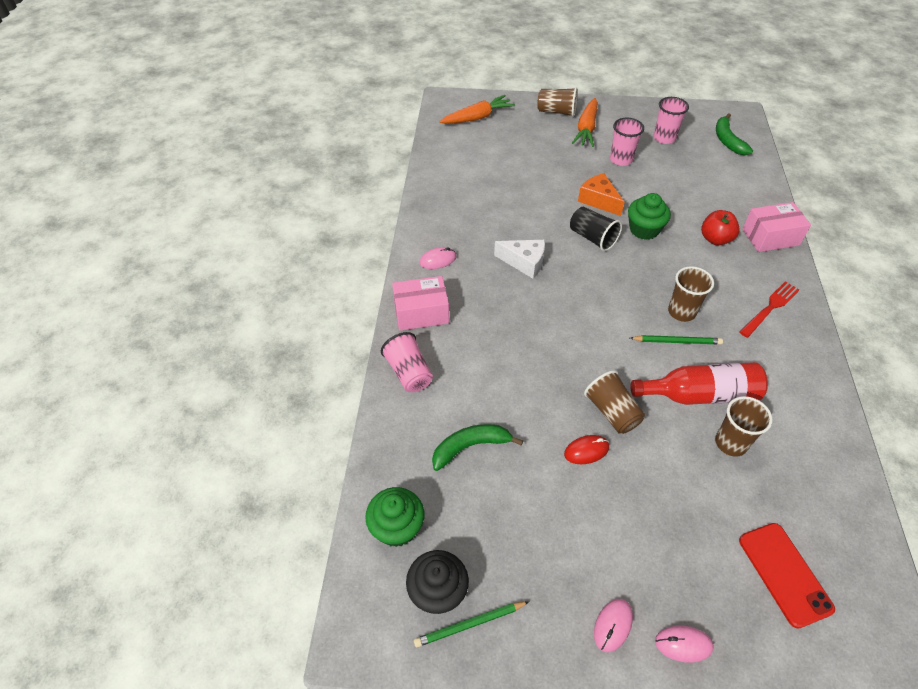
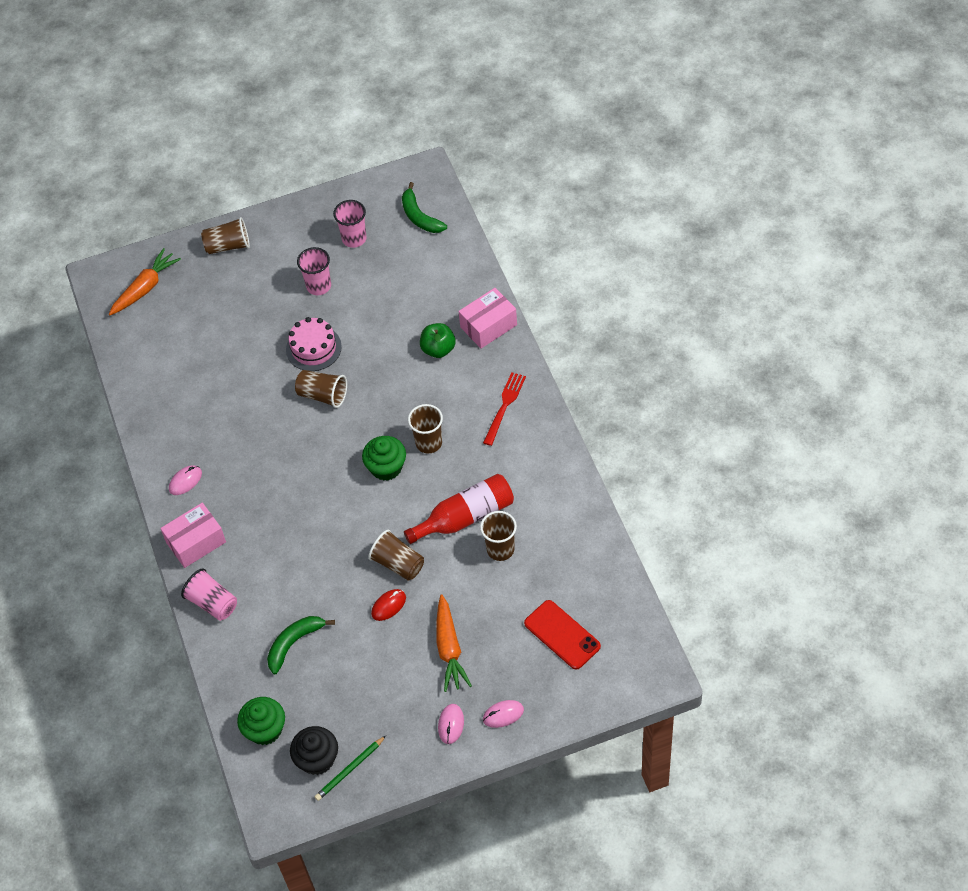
camera: 20 degrees left, 5 degrees up
(524, 262) = (269, 450): white cheese -> none
(586, 129) = (269, 258): orange carrot -> orange carrot (449, 649)
(592, 238) = (323, 395): black cup -> brown cup
(598, 200) = (313, 348): orange cheese -> pink cake
(644, 229) = (368, 365): green cupcake -> green cupcake (386, 467)
(676, 341) = (432, 474): green pencil -> none
(715, 239) = (438, 349): red apple -> green apple

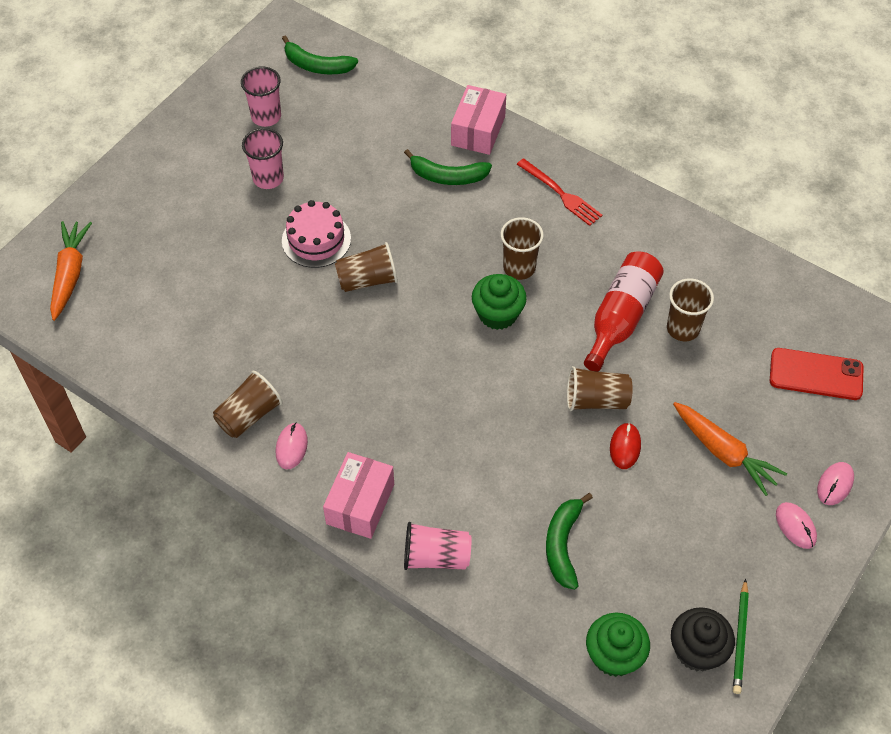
camera: 40 degrees left, 0 degrees up
(228, 246) = (131, 187): brown cup -> brown cup (249, 415)
(438, 349) = (448, 176): green apple -> green banana
(504, 405) = (561, 194): red fork -> red fork turned 150 degrees clockwise

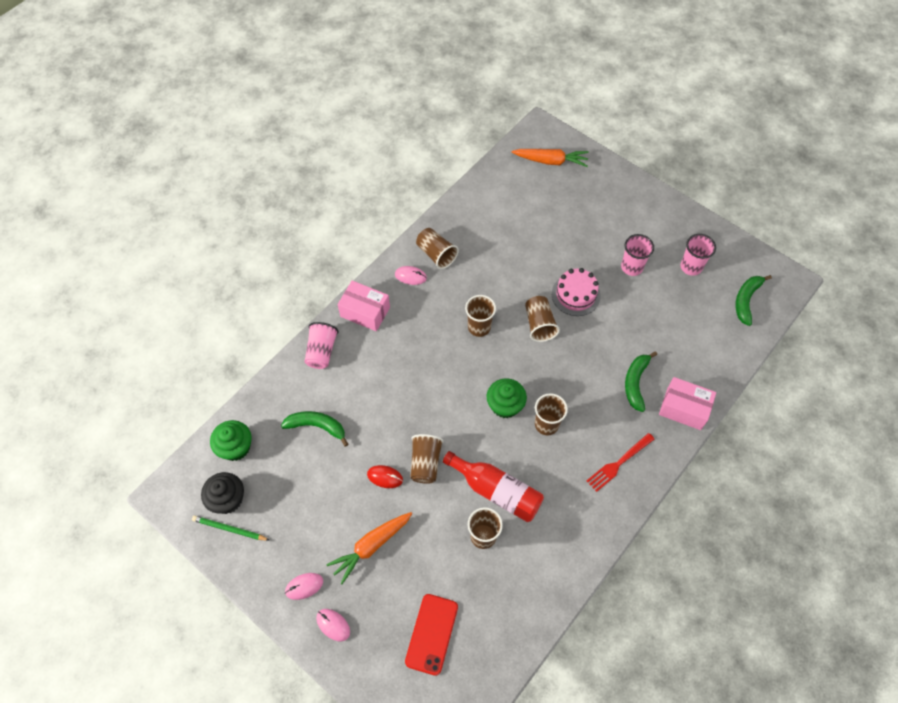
camera: 95 degrees right, 5 degrees up
(377, 351) = (479, 327): none -> brown cup

